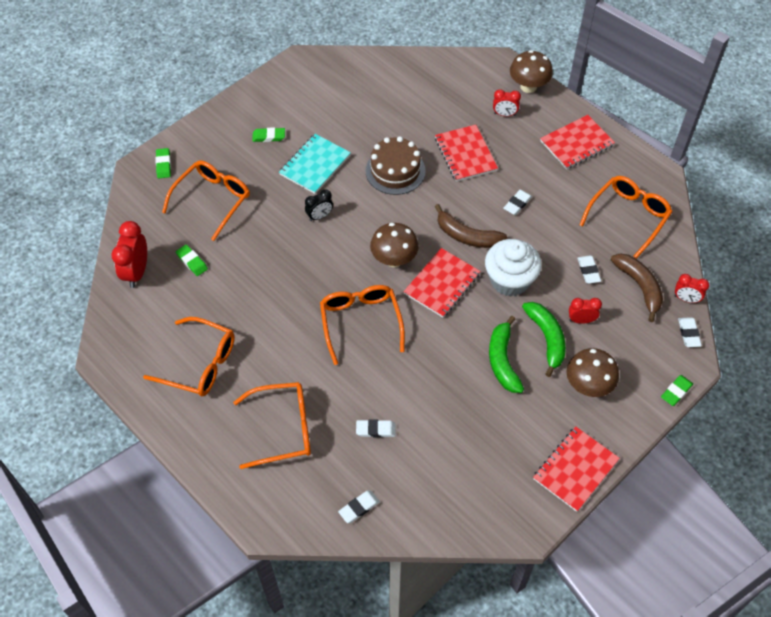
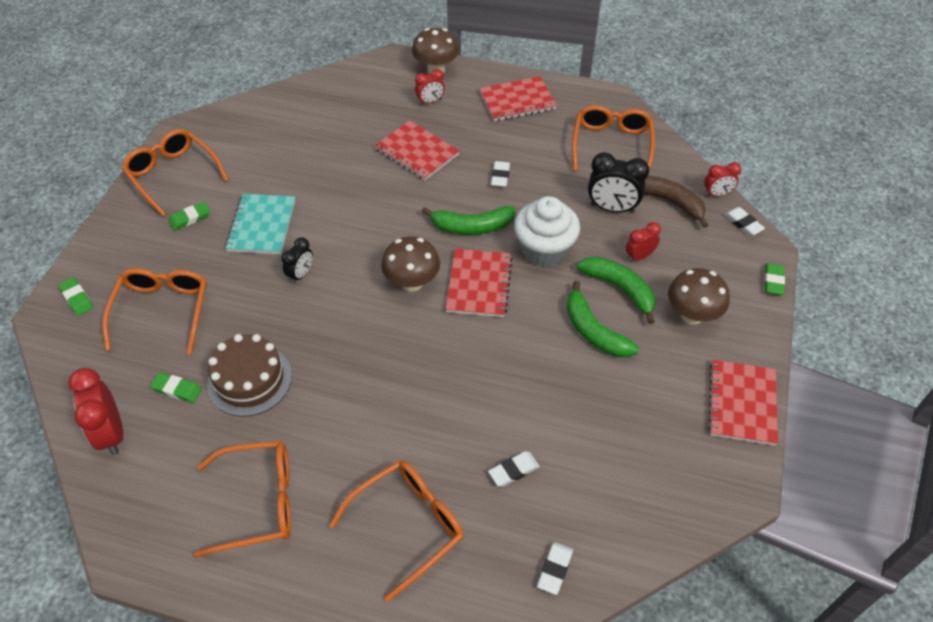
camera: 30 degrees left, 5 degrees down
(360, 322) = (419, 363): orange glasses -> orange glasses (173, 175)
(395, 171) = (354, 196): brown cake -> brown cake (249, 380)
(467, 236) = (471, 227): brown banana -> green banana
(576, 143) = (517, 101): red notebook -> red notebook turned 45 degrees clockwise
(588, 271) = (612, 208): white eraser -> black clock

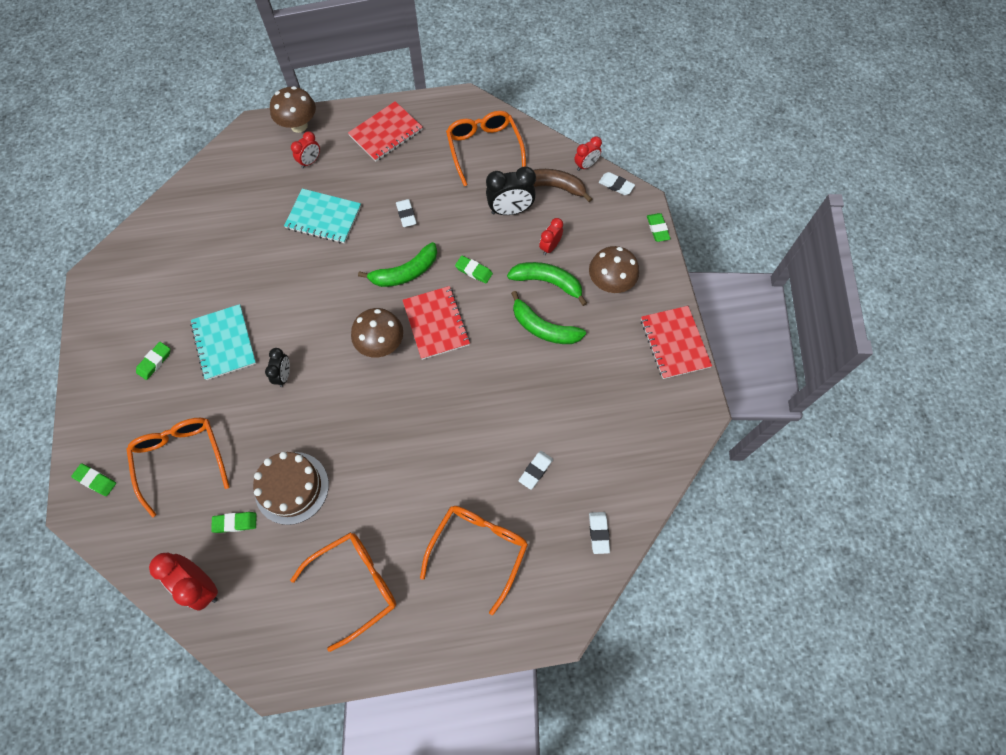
camera: 25 degrees left, 15 degrees up
(173, 175) = (113, 325): orange glasses -> none
(417, 152) = (323, 217): red notebook -> turquoise notebook
(544, 250) = (474, 271): white cupcake -> green eraser

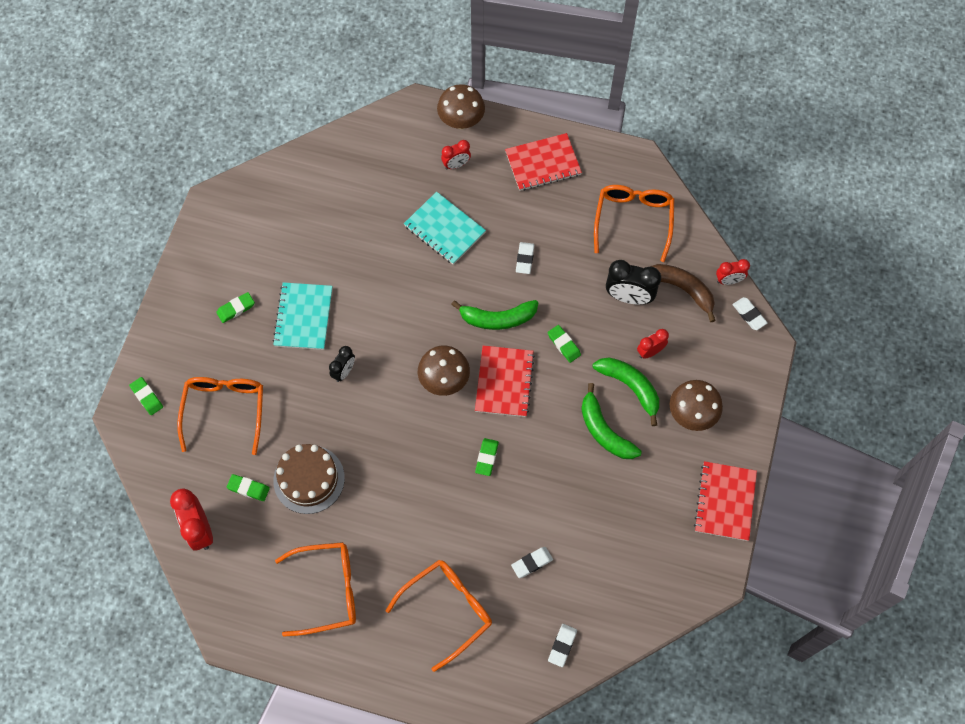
camera: 25 degrees right, 0 degrees up
(657, 229) = (768, 379): green eraser -> green eraser (486, 458)

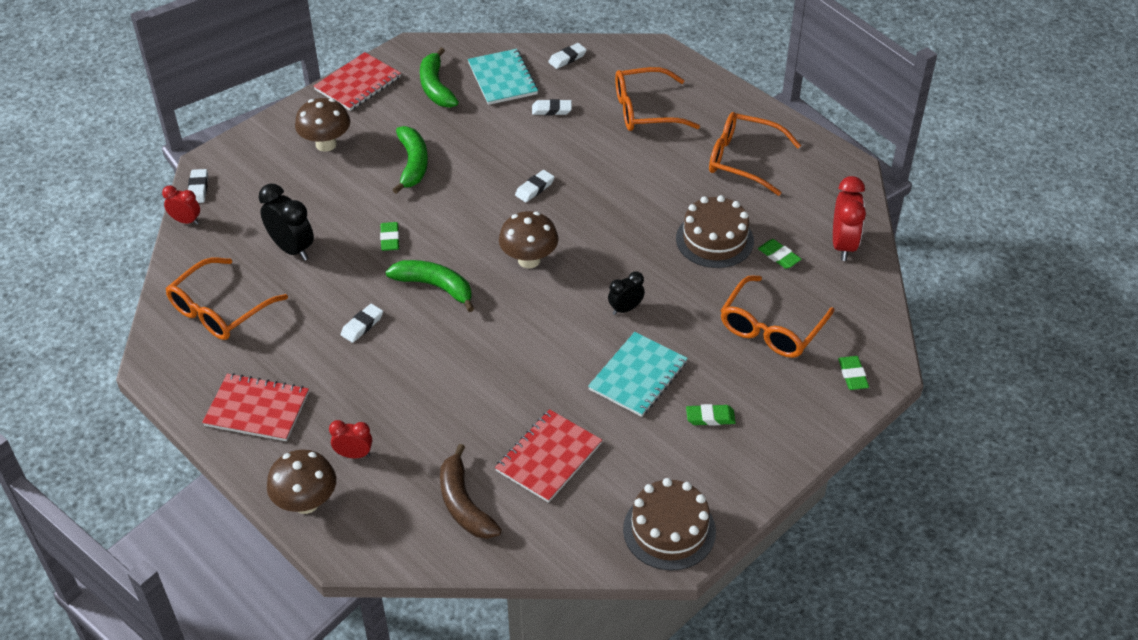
camera: 150 degrees left, 20 degrees down
(224, 213) = (669, 530): none -> brown cake
(444, 229) = (422, 392): turquoise notebook -> turquoise notebook (502, 79)
(486, 458) = (534, 188): green eraser -> white eraser
(504, 382) = (472, 235): red notebook -> red notebook (548, 457)
(630, 387) = (359, 183): green banana -> green banana (436, 87)
(650, 352) = (316, 200): red clock -> none
(682, 289) = (236, 233): brown banana -> brown banana (464, 504)

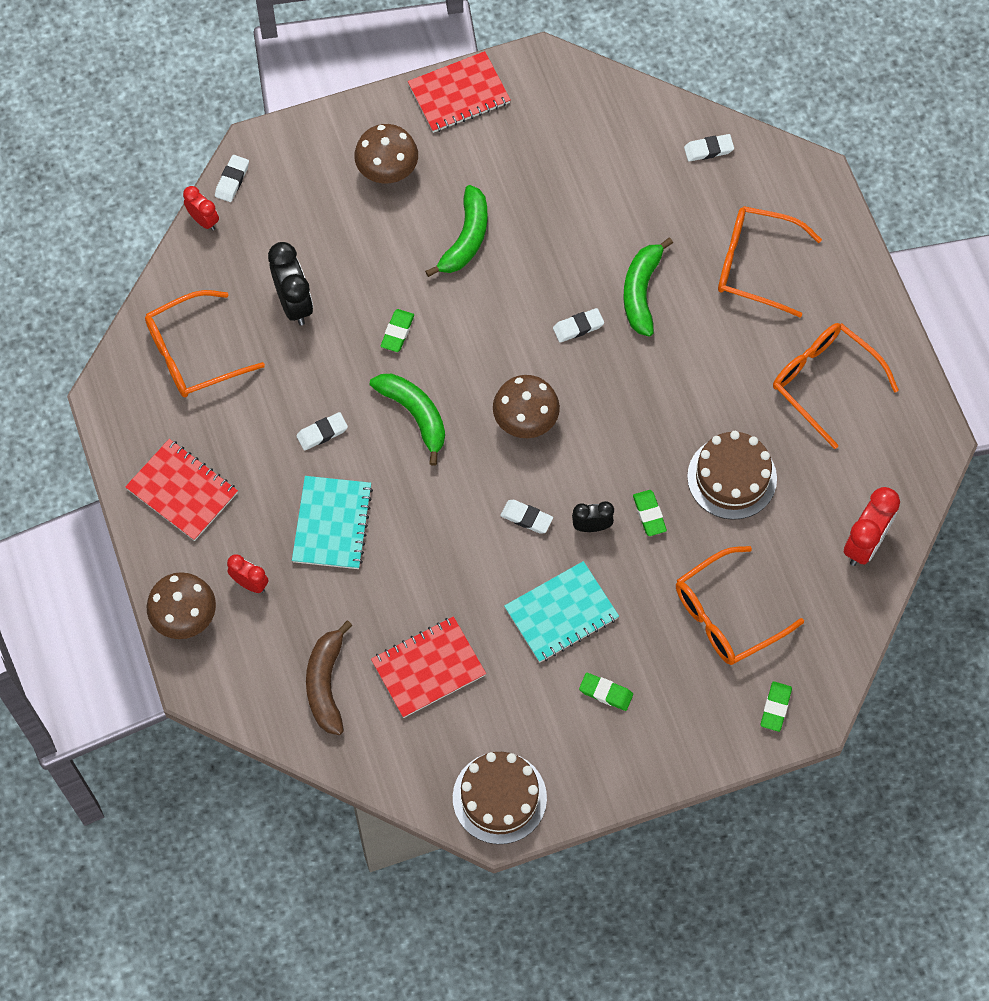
camera: 25 degrees right, 20 degrees up
(436, 87) = (541, 134): green banana -> green banana (641, 292)
(502, 79) = (621, 152): turquoise notebook -> turquoise notebook (332, 524)
(551, 110) = (652, 221): white eraser -> white eraser (526, 518)
(779, 256) = (787, 528): green eraser -> green eraser (649, 514)

